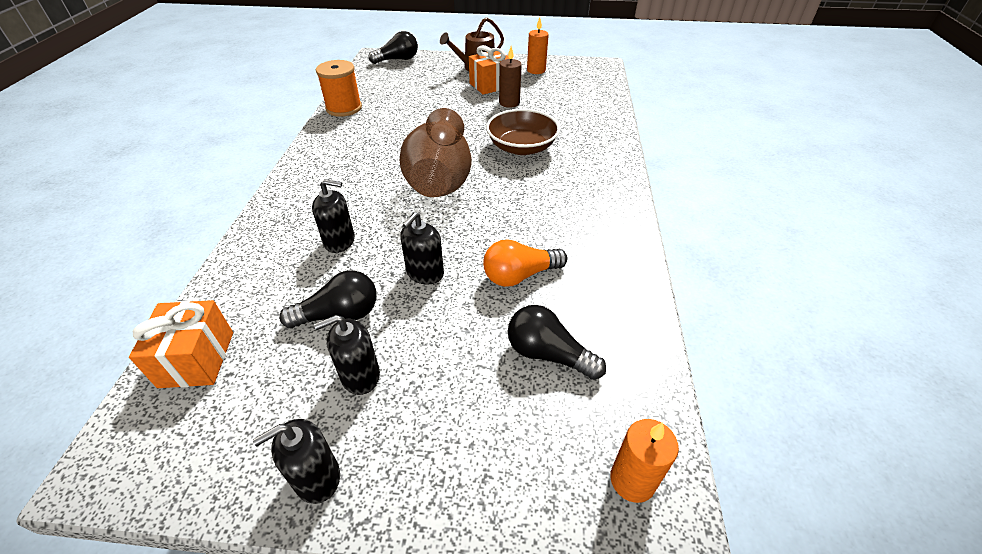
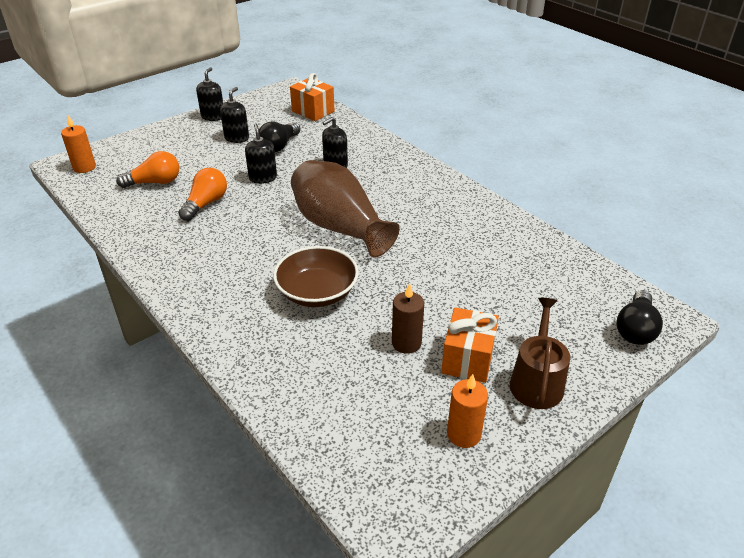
camera: 135 degrees right, 5 degrees down
(344, 108) = (529, 236): orange spool -> none
(548, 354) = (155, 182): black light bulb -> orange light bulb

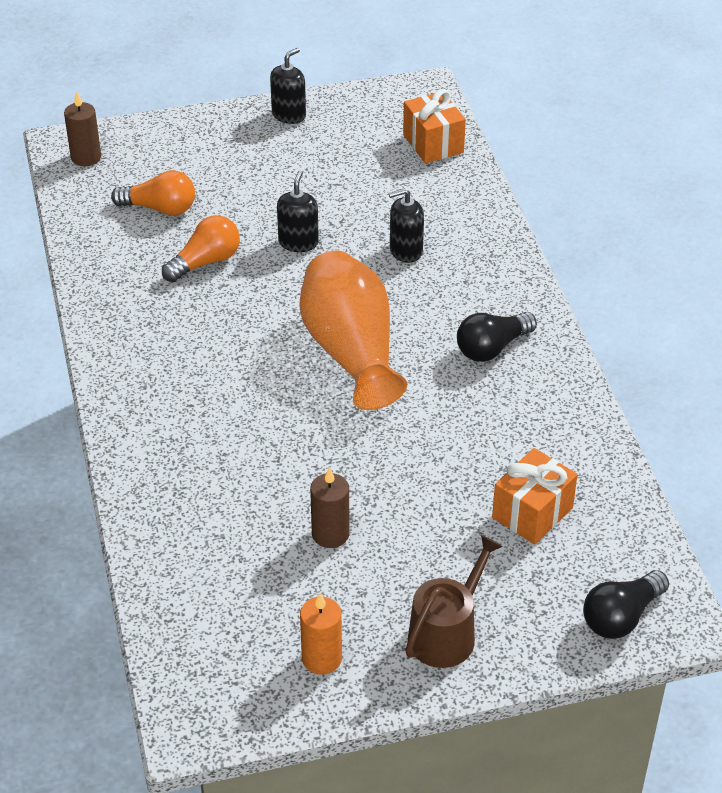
camera: 25 degrees right, 5 degrees up
(84, 167) = (86, 157): orange candle -> brown candle
(237, 138) = (300, 163): black soap dispenser -> none
(279, 146) = (350, 194): black light bulb -> black light bulb (492, 348)
(317, 292) = (269, 434): brown bowl -> none
(340, 227) = (351, 351): brown vase -> orange vase
(468, 359) = (387, 578): orange gift -> orange gift (532, 513)

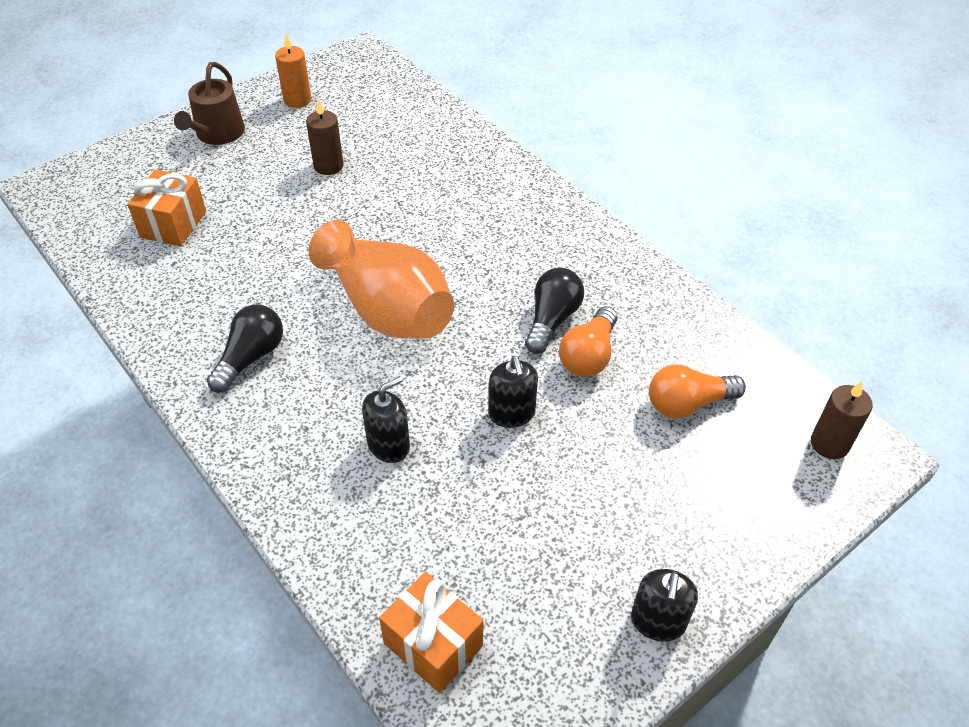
camera: 155 degrees right, 5 degrees up
(621, 617) = (89, 176): black light bulb -> black light bulb (552, 320)

